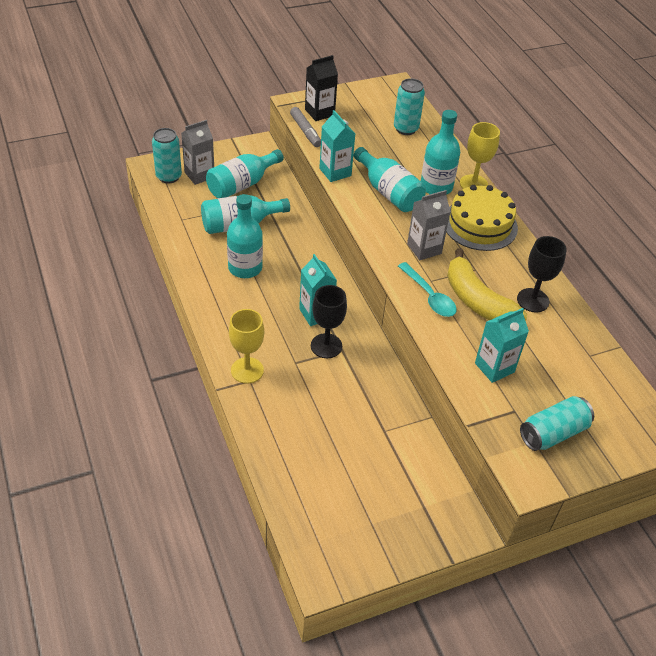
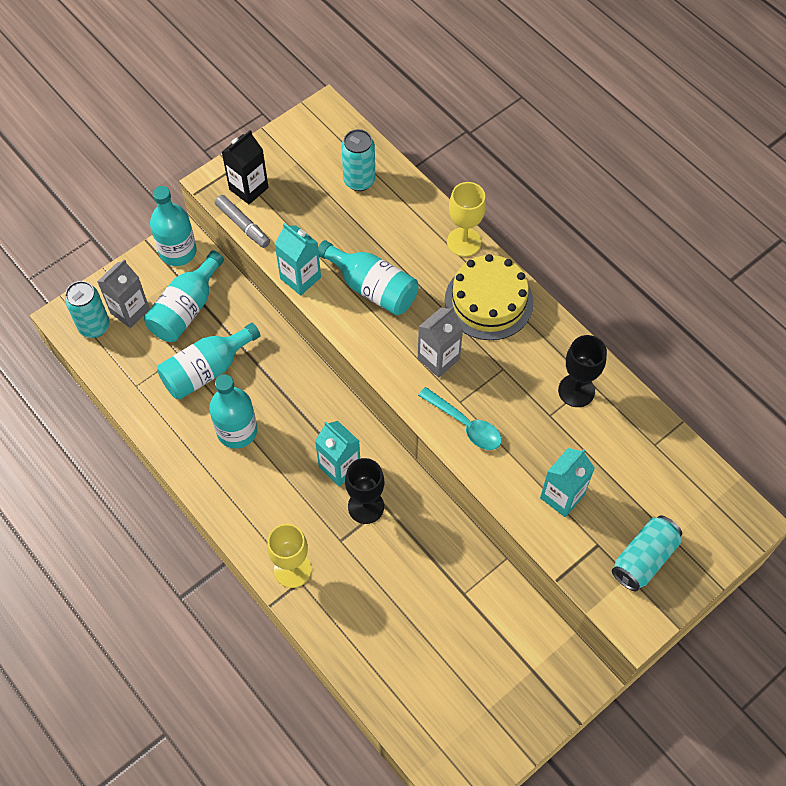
camera: 15 degrees left, 15 degrees up
(436, 187) = (423, 261): turquoise bottle -> turquoise bottle (178, 251)
(477, 301) = (518, 412): yellow banana -> none

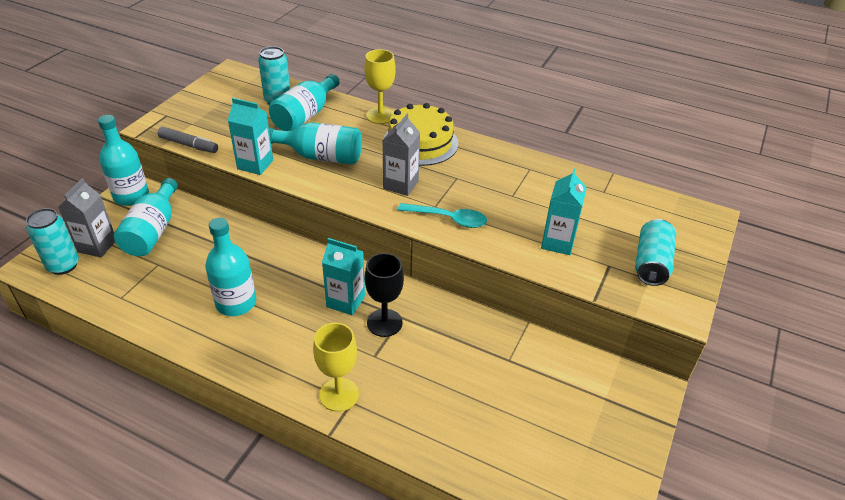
camera: 25 degrees left, 20 degrees down
(206, 370) = (188, 268): turquoise bottle -> turquoise bottle (305, 115)
(248, 188) = (185, 123): black carton -> none
(576, 390) = (522, 176): black goblet -> none

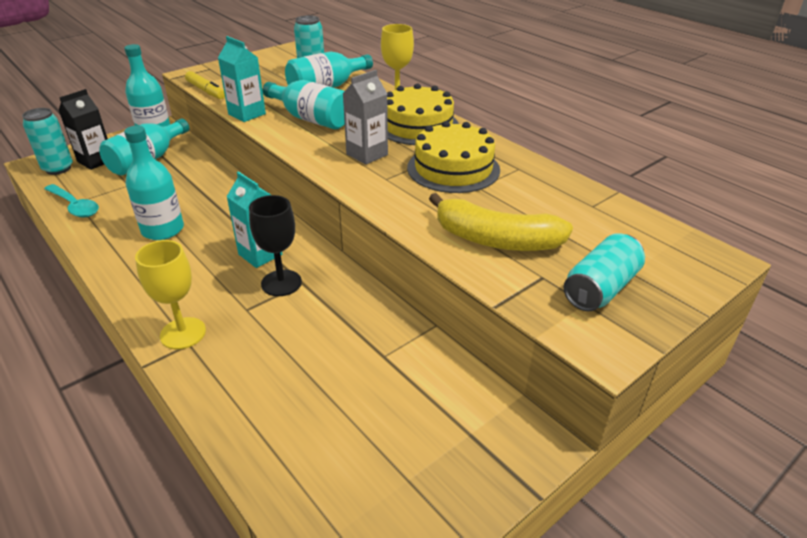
camera: 25 degrees right, 5 degrees down
(97, 246) = (96, 161): grey carton -> black carton
(188, 145) = (206, 91): grey marker -> yellow marker
(448, 219) = (390, 192): turquoise spoon -> turquoise spoon (75, 206)
(480, 182) = (453, 168): none -> yellow cake
(558, 242) = (496, 240): turquoise carton -> yellow banana

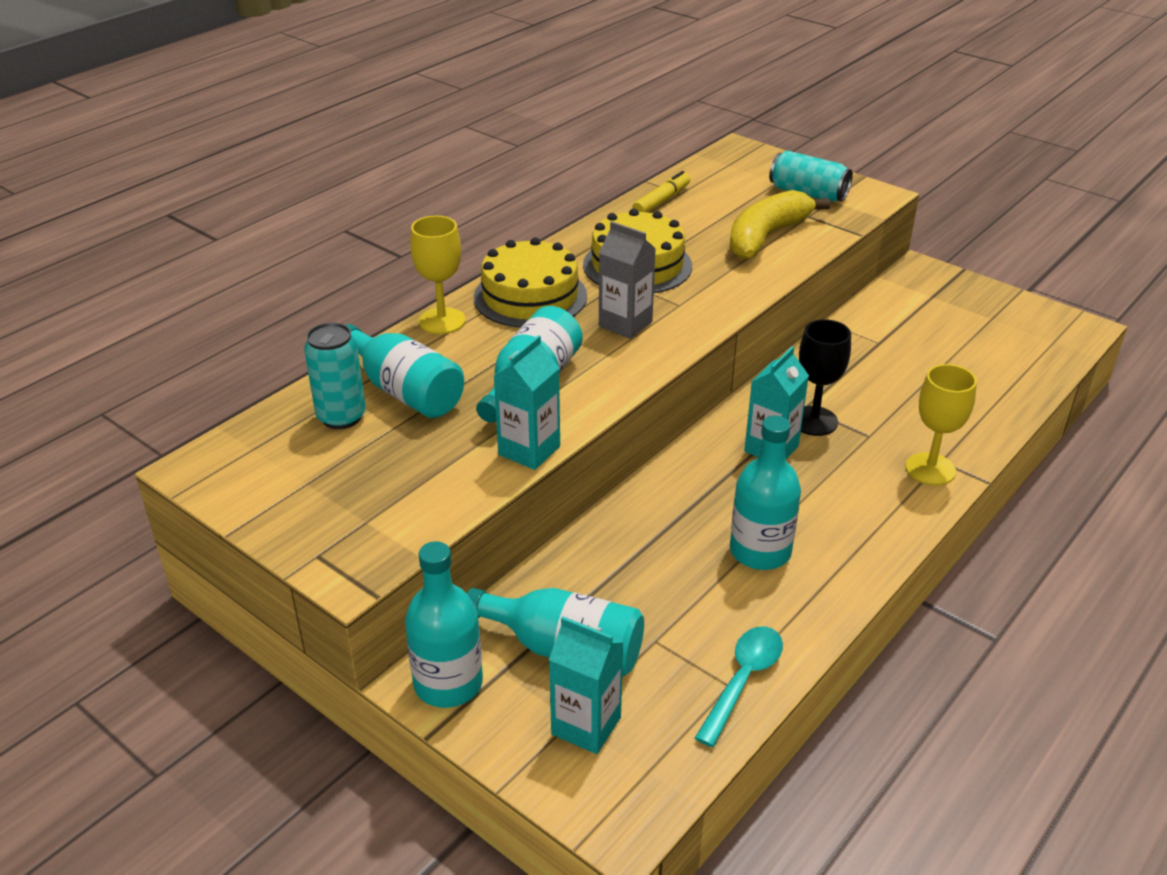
camera: 100 degrees left, 0 degrees up
(58, 168) = (630, 772): turquoise can -> none
(96, 161) = (586, 726): black carton -> turquoise carton
(206, 91) = (438, 525): yellow marker -> yellow marker (661, 201)
(496, 240) = (766, 237): yellow banana -> yellow banana turned 150 degrees counterclockwise

